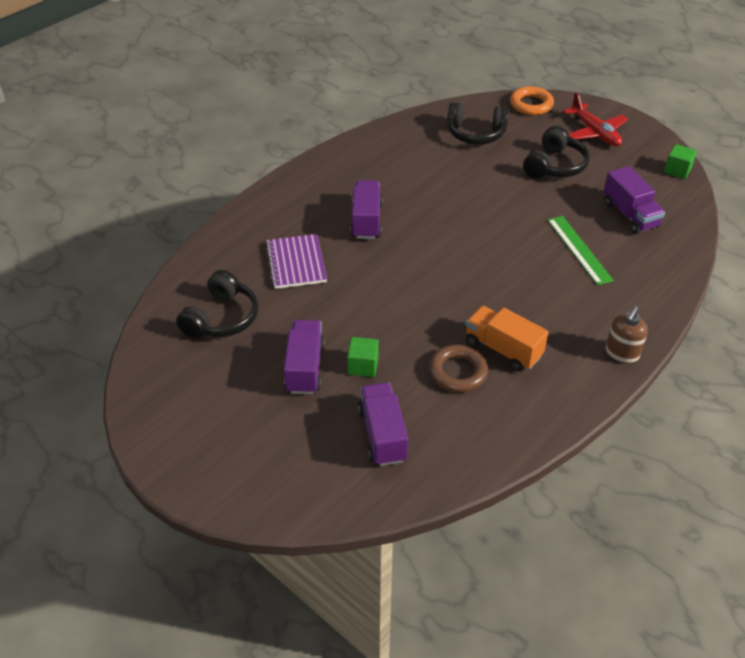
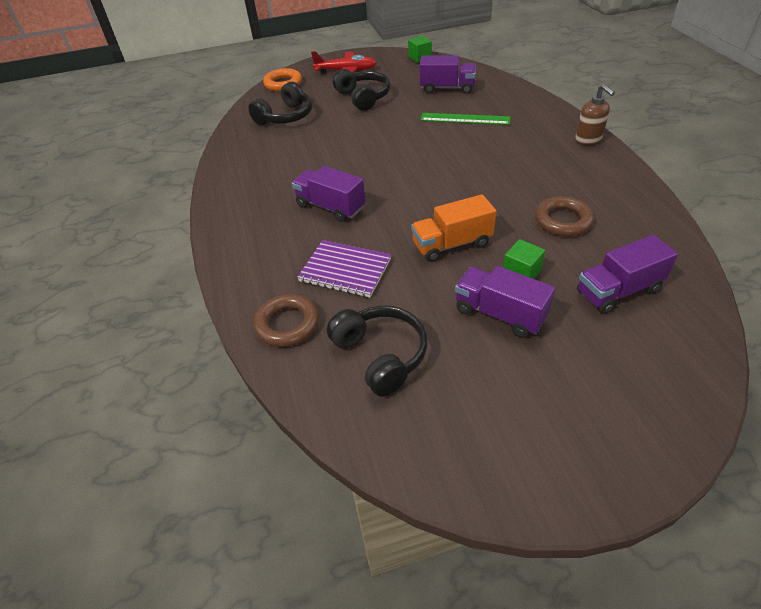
camera: 55 degrees left, 0 degrees up
(222, 259) = (287, 324): none -> brown ring
(382, 435) = (618, 291): purple truck -> purple truck turned 45 degrees counterclockwise
(503, 349) = (550, 189): orange truck -> orange truck (452, 244)

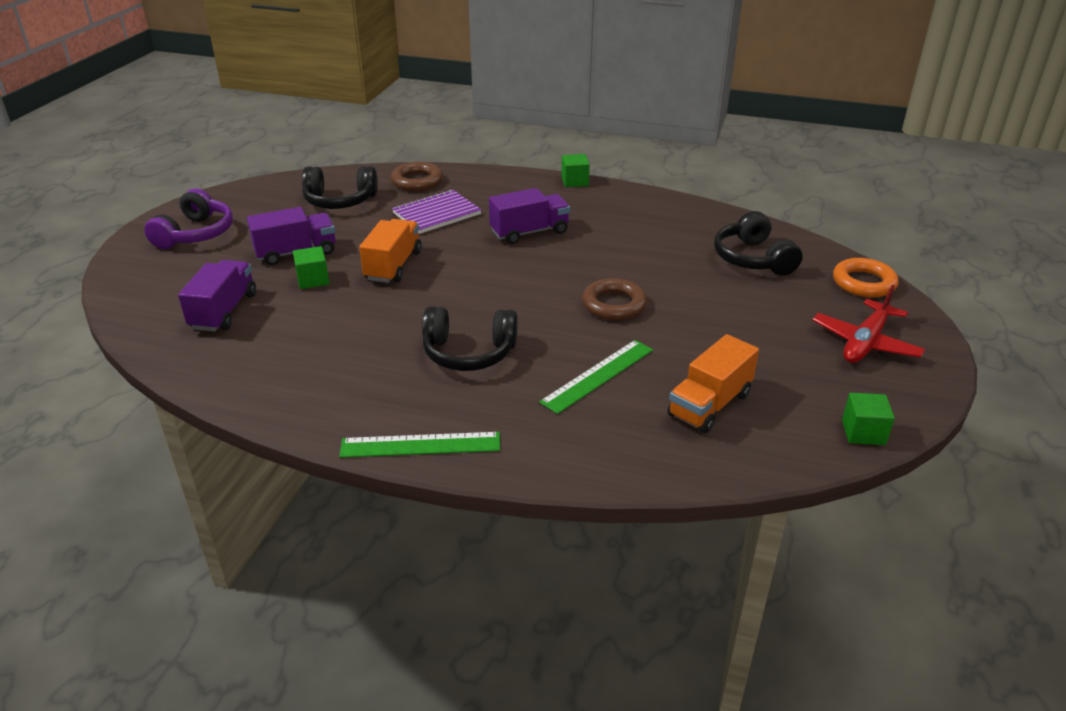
camera: 120 degrees right, 10 degrees down
(214, 225) = (575, 181): none -> green cube
(363, 97) = (752, 325): black headphones -> black headphones (469, 352)
(447, 88) = (709, 405): purple truck -> orange truck
(562, 220) = (330, 334): brown ring -> brown ring (614, 305)
(563, 425) = (195, 234): none -> purple headphones
(588, 139) = (420, 445): brown soap dispenser -> green ruler

